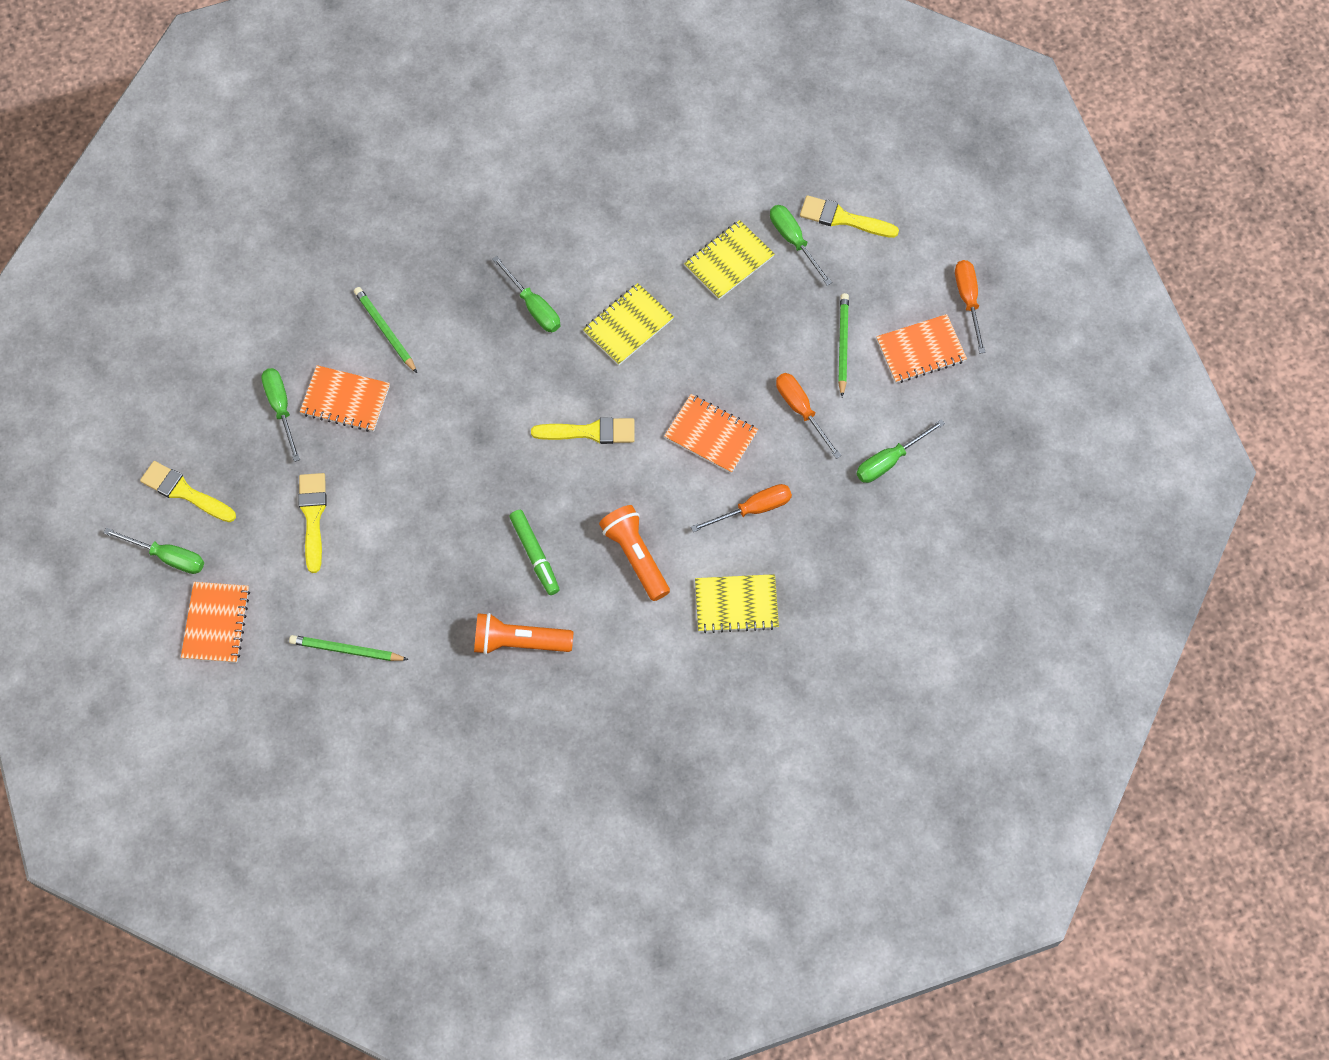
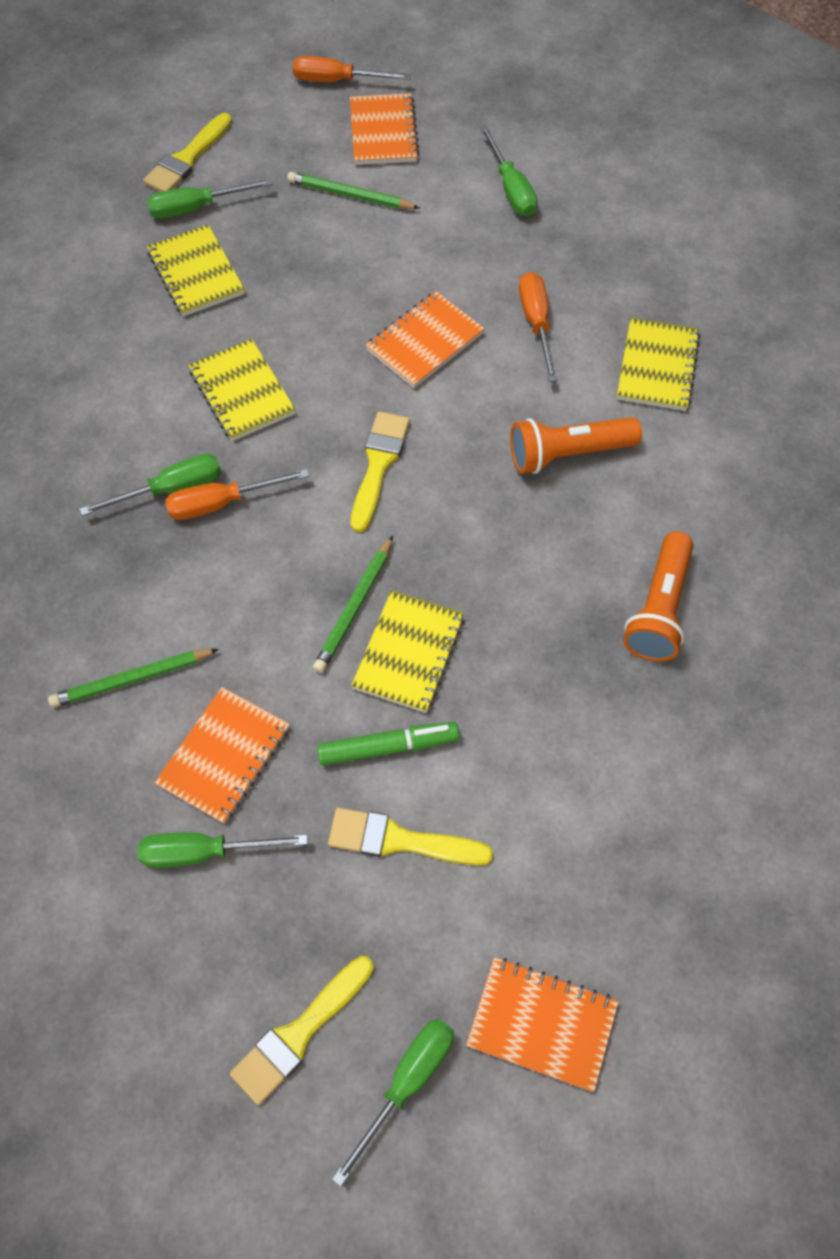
camera: 75 degrees left, 5 degrees down
(346, 650) = (626, 835): green pencil -> green pencil (354, 607)
(445, 489) = (408, 653): none -> yellow notebook
(535, 555) = (537, 564): green marker -> green marker (388, 747)
(801, 410) = (421, 250): orange screwdriver -> orange screwdriver (221, 503)

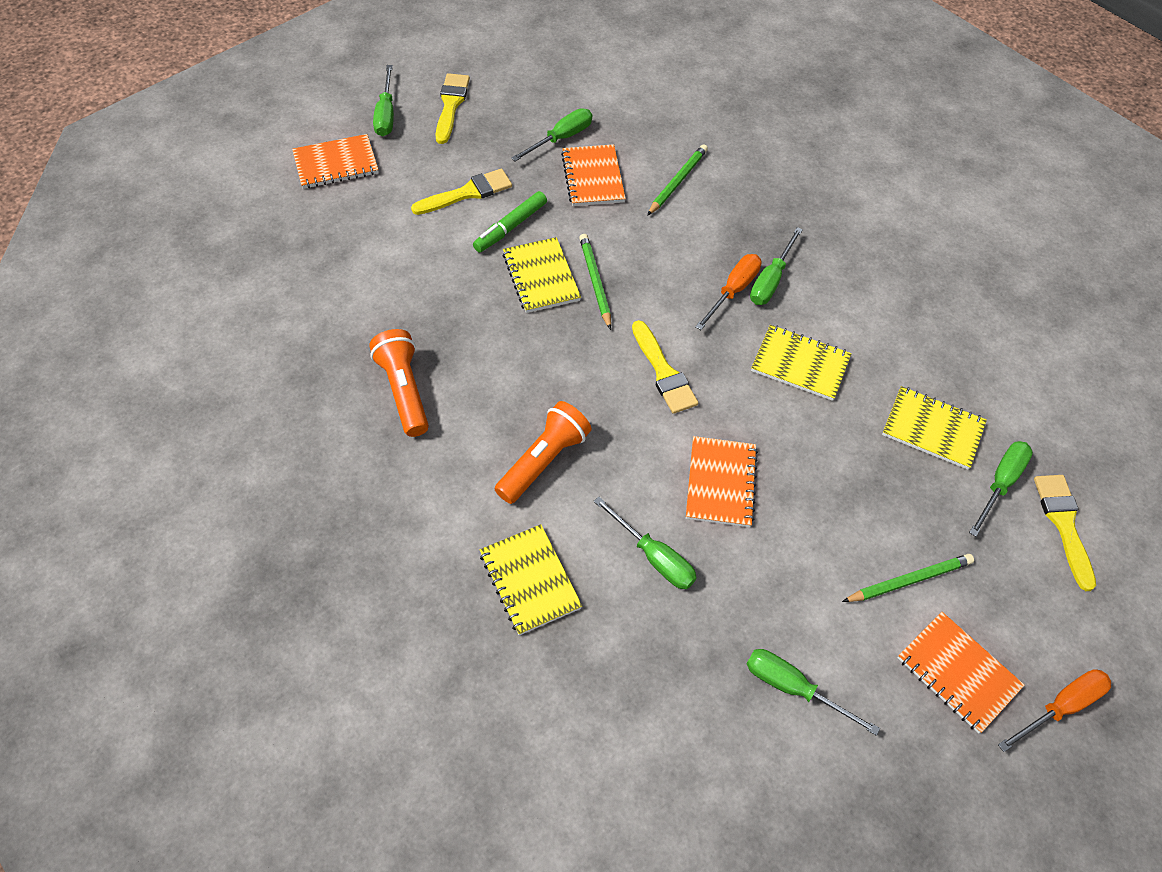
camera: 140 degrees right, 5 degrees down
(536, 323) = (654, 557): orange screwdriver -> green screwdriver

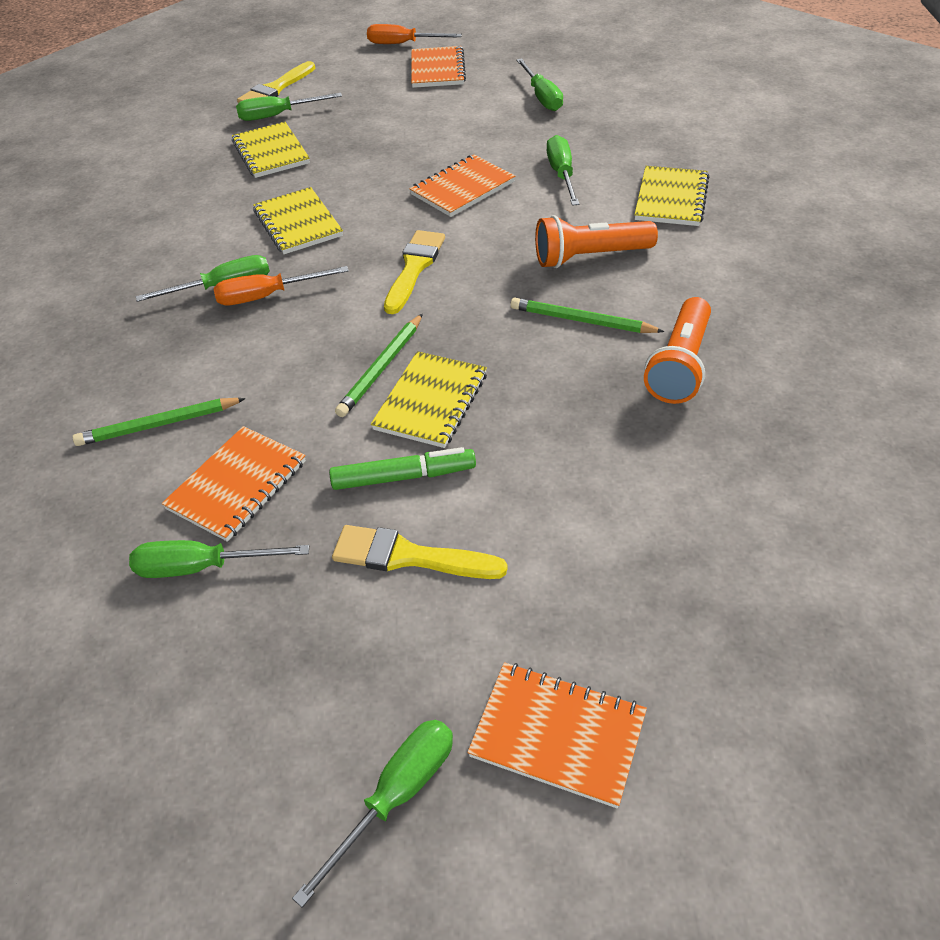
camera: 135 degrees left, 10 degrees down
(451, 105) = (278, 742): yellow brush -> none
(909, 580) = (406, 105): green pencil -> green pencil (581, 321)

